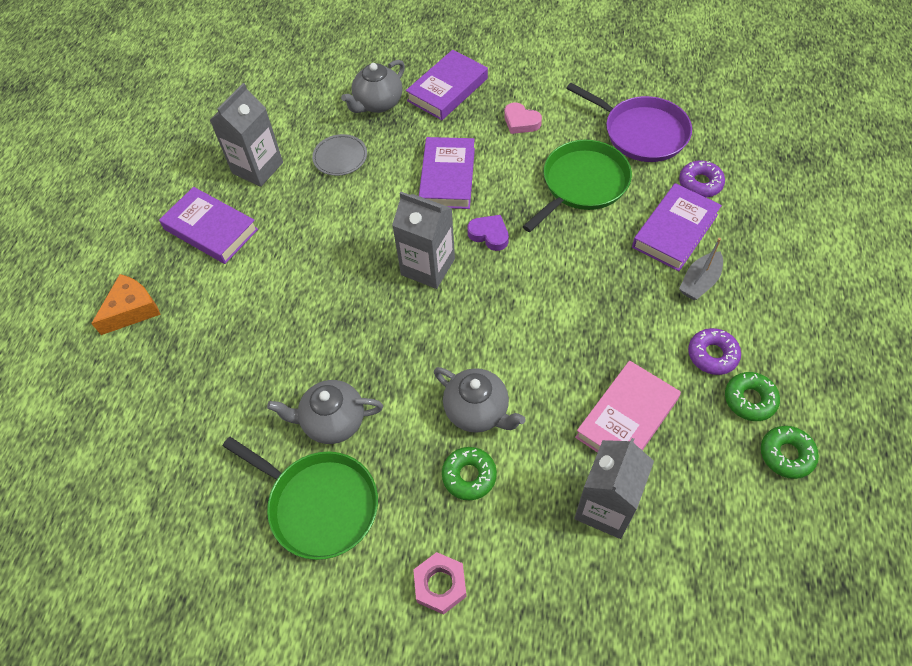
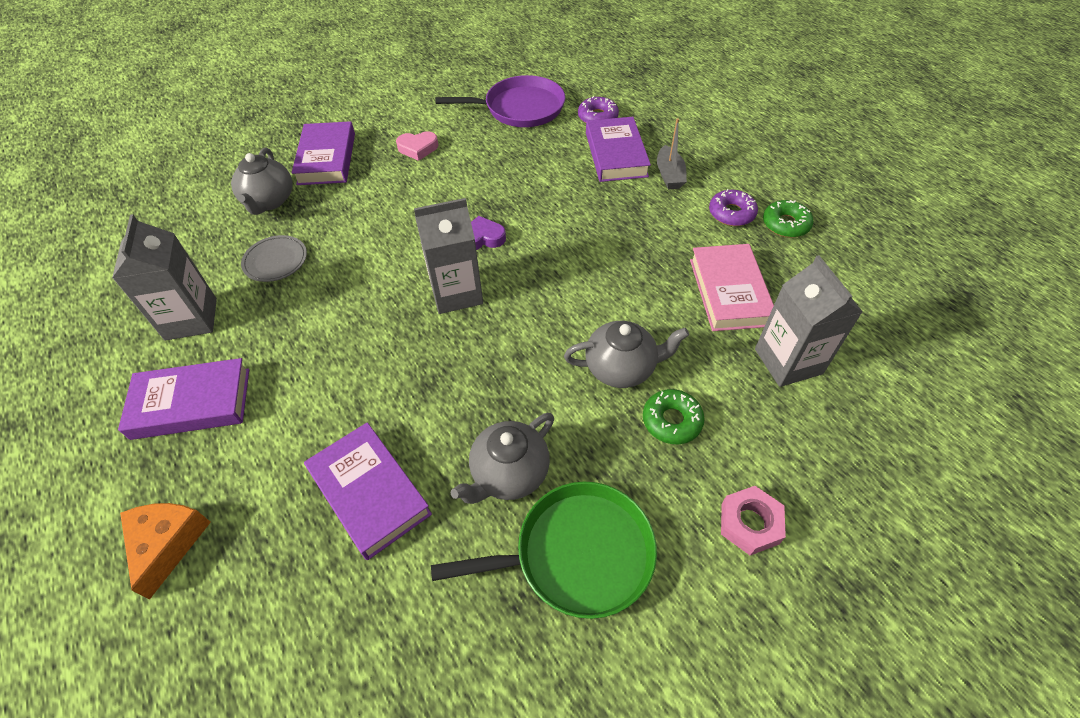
camera: 45 degrees left, 5 degrees down
(447, 177) = (398, 219): purple book -> purple book (369, 492)
(582, 184) = (515, 163): green pan -> none
(786, 455) = (845, 241): green donut -> none

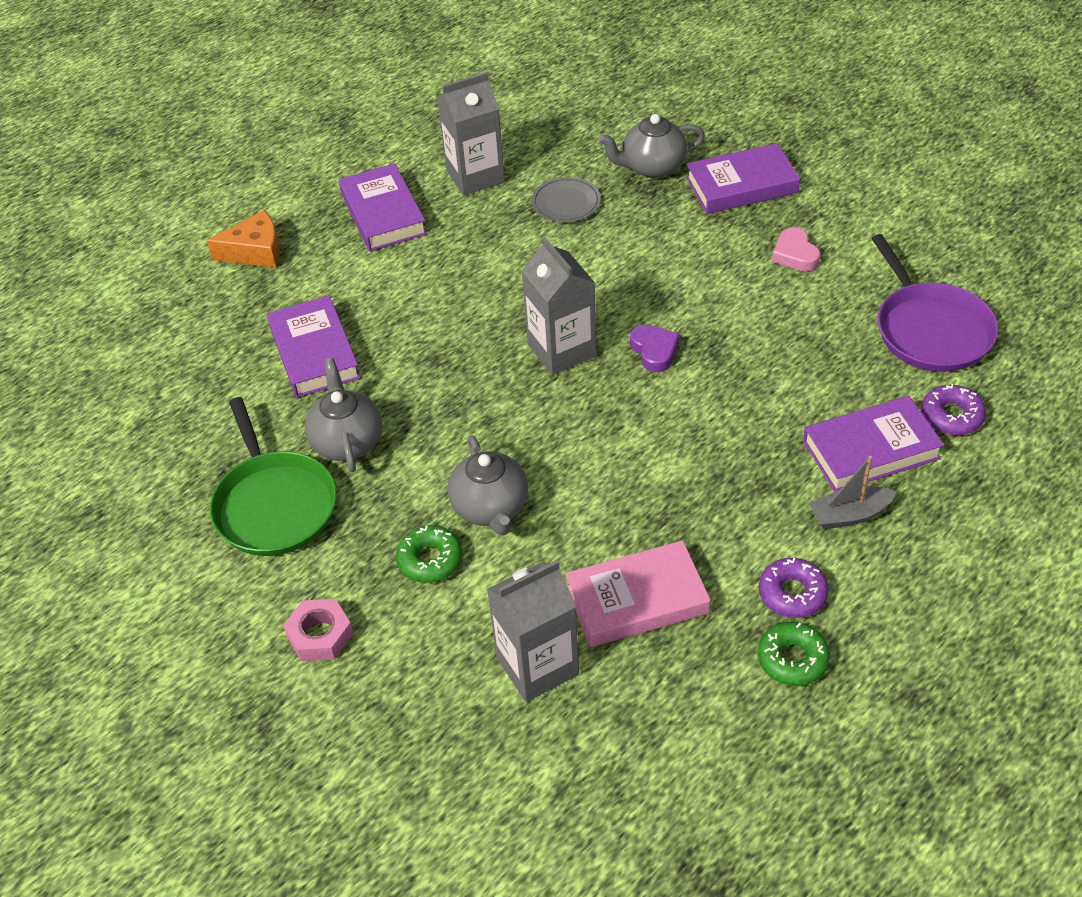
camera: 80 degrees right, 5 degrees down
(369, 492) = (314, 352): purple book -> purple book turned 60 degrees counterclockwise
(509, 474) = (347, 441): grey teapot -> grey teapot turned 45 degrees clockwise

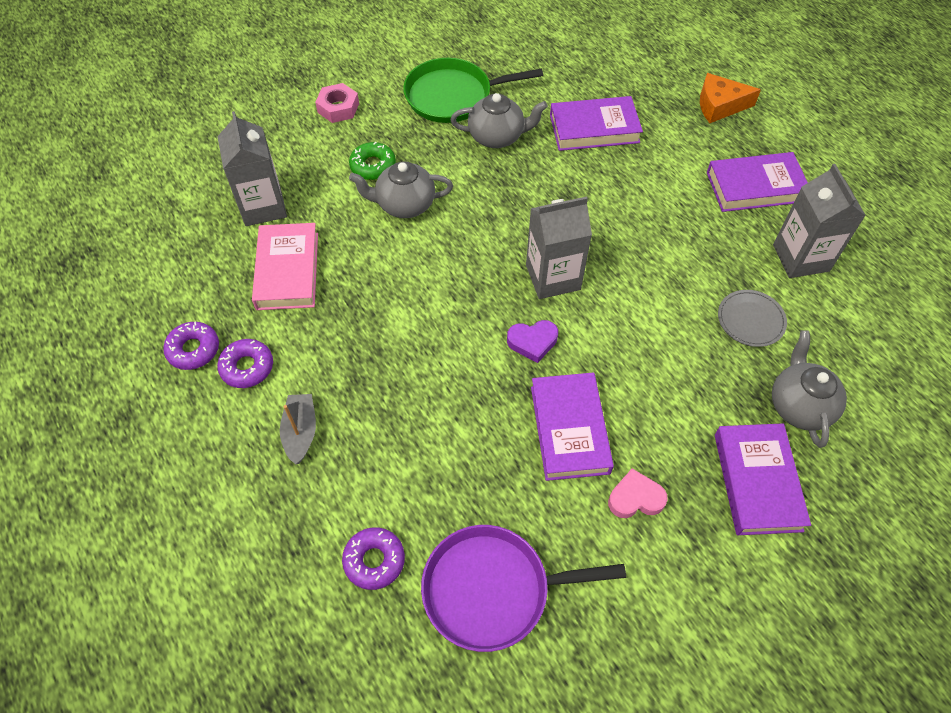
camera: 100 degrees right, 10 degrees up
(255, 251) = (719, 106): orange cheese -> orange cheese turned 90 degrees clockwise
(792, 659) = (193, 349): green donut -> purple donut
(871, 450) = (361, 474): purple book -> purple book (569, 429)

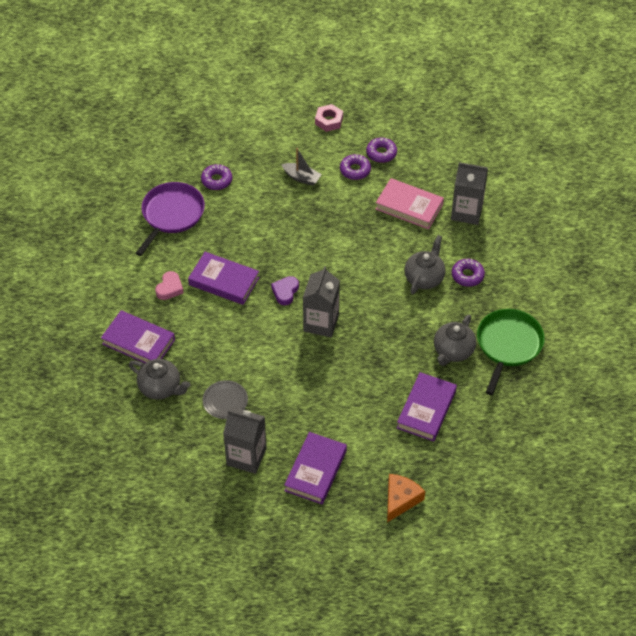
camera: 120 degrees right, 5 degrees down
(338, 108) = (534, 278): pink nut -> pink nut (329, 121)
(373, 166) = (467, 275): green donut -> purple donut

